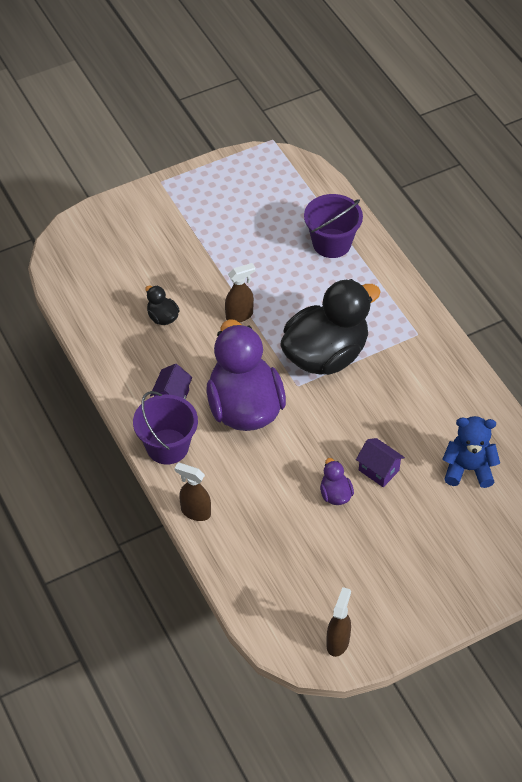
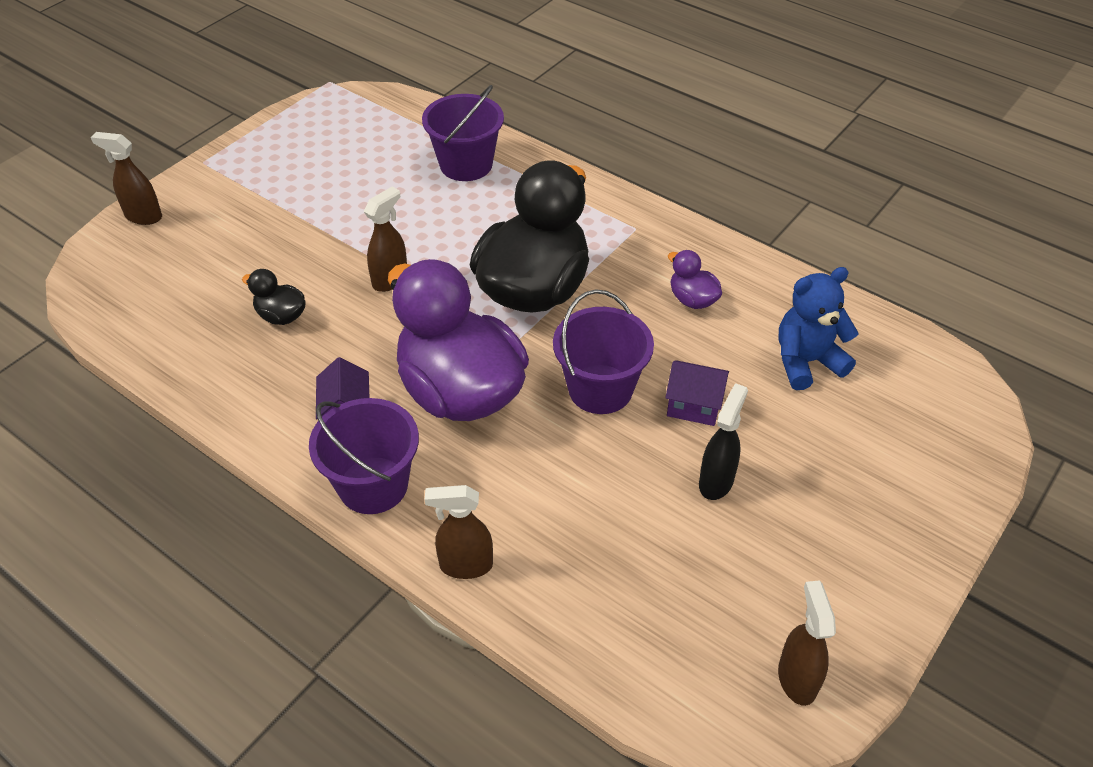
camera: 25 degrees left, 5 degrees down
(108, 213) = (143, 216): none -> brown spray bottle
(328, 438) = (600, 389): none -> purple bucket
(335, 494) = (656, 460): purple duck -> purple duck (692, 300)
(363, 521) = (716, 481): none -> black spray bottle

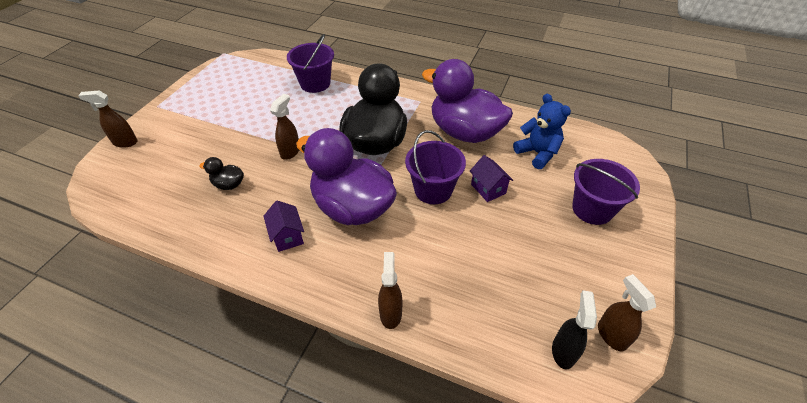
camera: 15 degrees left, 0 degrees up
(373, 485) = (316, 275): purple bucket -> purple bucket (592, 209)
(465, 565) = (390, 313): brown spray bottle -> brown spray bottle turned 105 degrees clockwise
(692, 300) = (464, 132): purple duck -> purple duck, size x2.45
(694, 406) = (488, 189): purple house -> purple house turned 60 degrees clockwise
(716, 481) = (517, 228): black spray bottle -> black spray bottle (563, 351)
(806, 362) = (537, 153): blue teddy bear -> blue teddy bear turned 90 degrees clockwise

